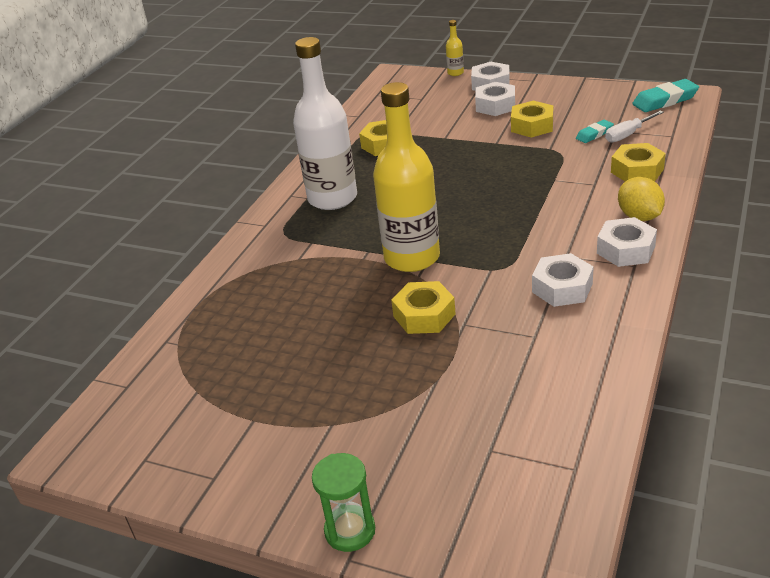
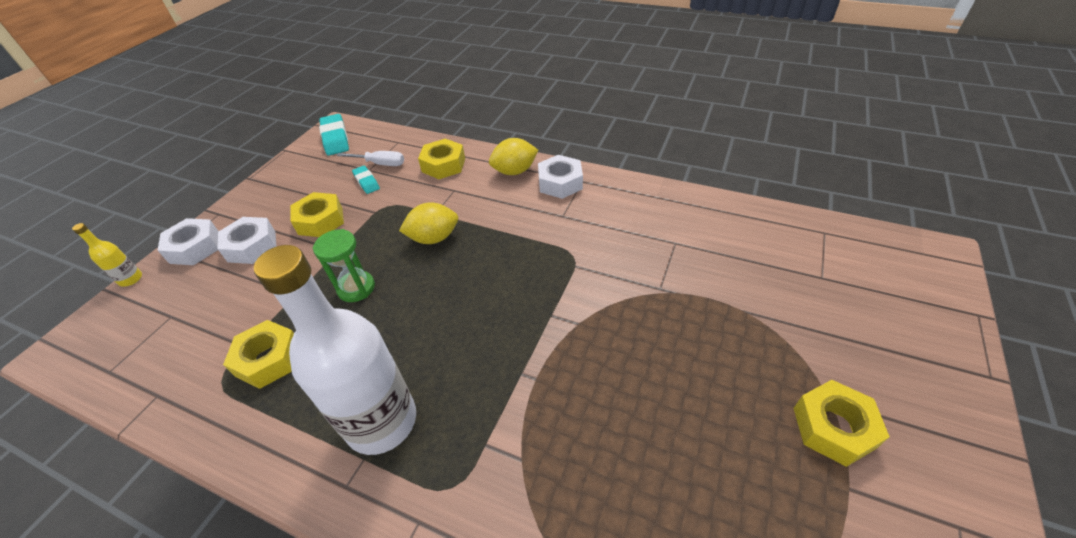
camera: 90 degrees left, 10 degrees up
(350, 530) = (959, 377): green hourglass -> green hourglass (356, 288)
(412, 258) = (544, 329): yellow bottle -> none
(424, 315) = (647, 319): yellow nut -> yellow nut (833, 427)
(518, 185) = (434, 238): none -> yellow lemon
(562, 288) = (609, 221): white nut -> none
(627, 135) = (380, 164): white screwdriver -> white screwdriver turned 45 degrees counterclockwise

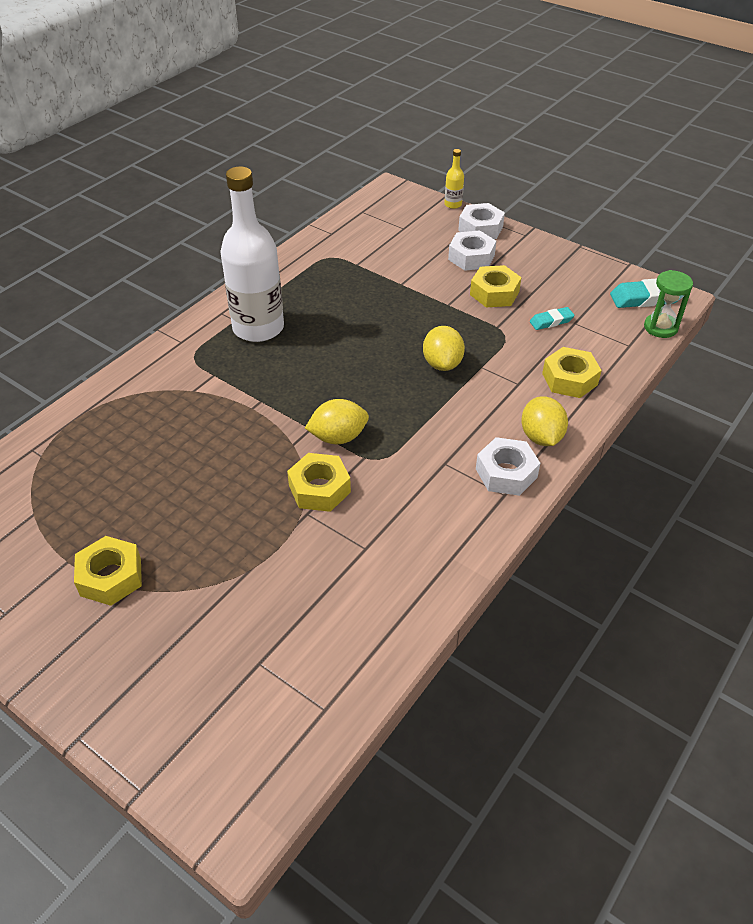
camera: 100 degrees right, 0 degrees up
(269, 359) = (339, 276): yellow nut -> yellow nut (319, 489)
(356, 288) = (394, 315): green hourglass -> green hourglass (660, 327)
(380, 164) = (584, 331): white screwdriver -> none
(556, 290) = (338, 437): none -> yellow lemon

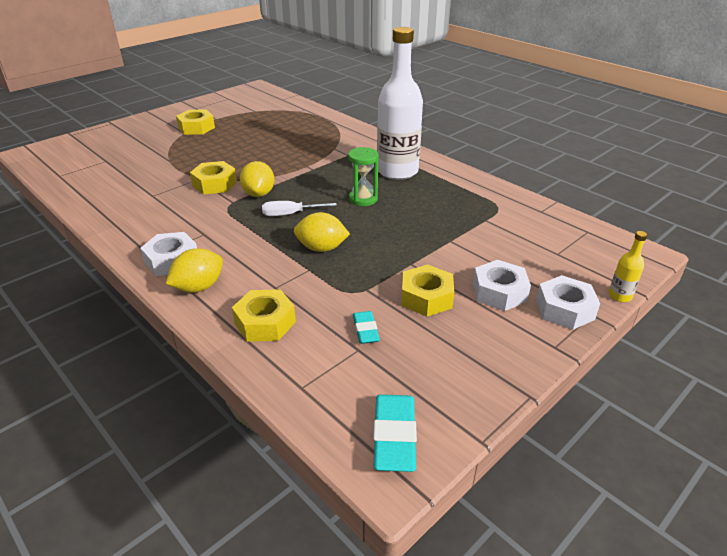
camera: 100 degrees right, 10 degrees down
(381, 400) = (289, 214): none -> white screwdriver
(541, 437) = (199, 287): yellow lemon -> yellow lemon turned 45 degrees counterclockwise
(660, 327) = (325, 431): green hourglass -> green hourglass (363, 199)

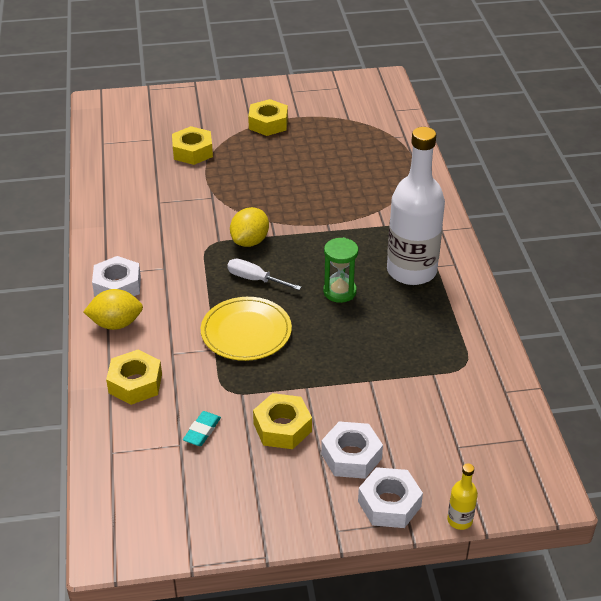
camera: 35 degrees right, 5 degrees up
(214, 184) = (222, 211): yellow nut -> yellow nut (192, 151)
(321, 248) = (246, 332): yellow lemon -> yellow plate
(394, 436) = (137, 526): turquoise eraser -> none

